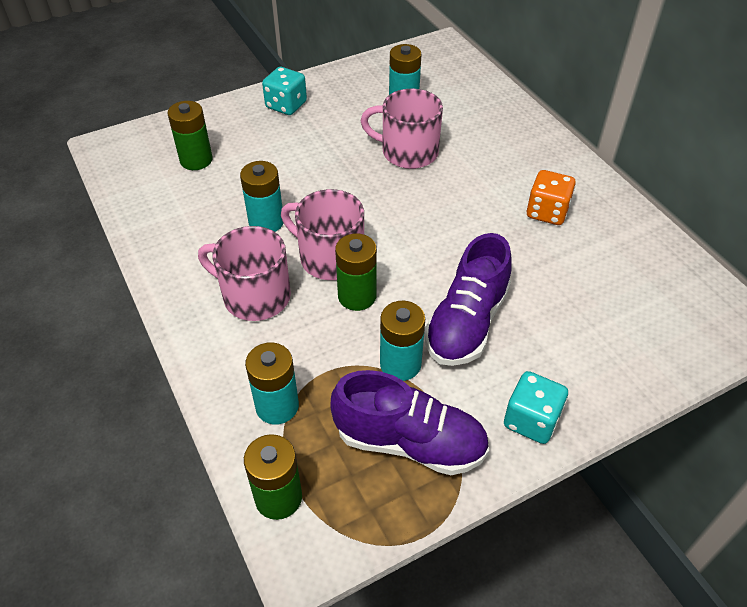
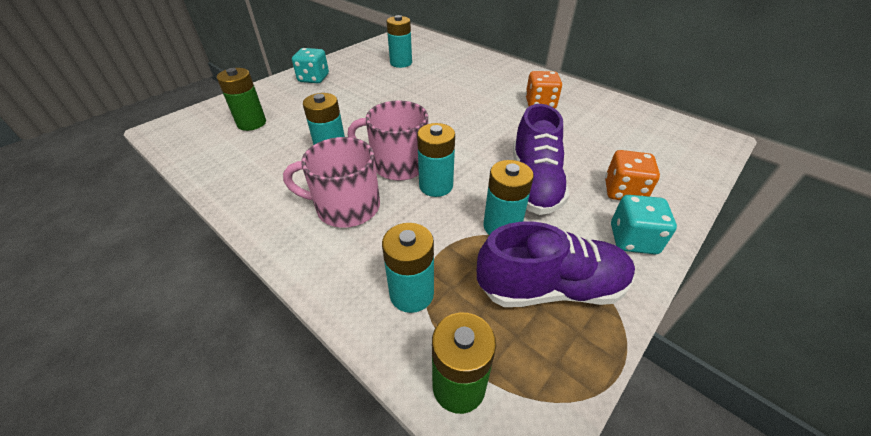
camera: 20 degrees left, 5 degrees down
(357, 296) = (436, 186): green battery -> turquoise battery
(407, 152) = (421, 89): pink mug -> none
(564, 362) = (623, 191): none -> orange dice

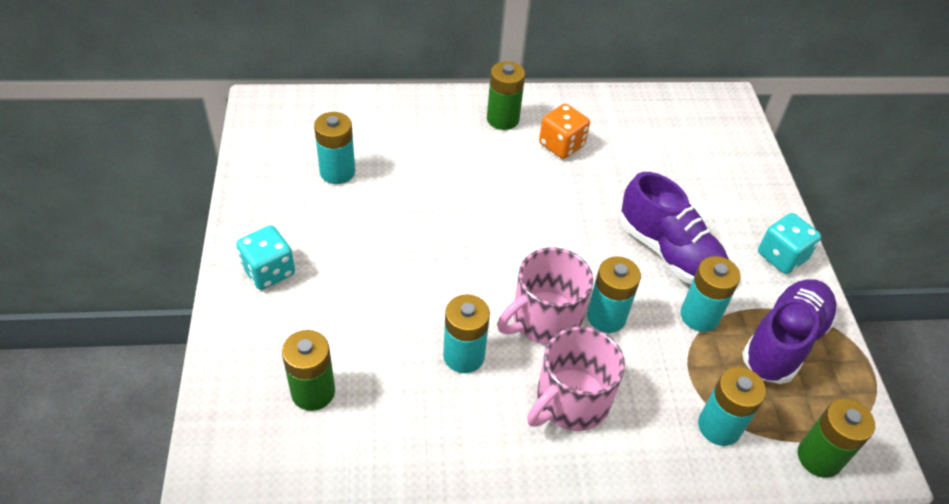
camera: 50 degrees left, 5 degrees up
(520, 80) = (502, 119): none -> green battery
(623, 191) = (731, 212): orange dice -> none

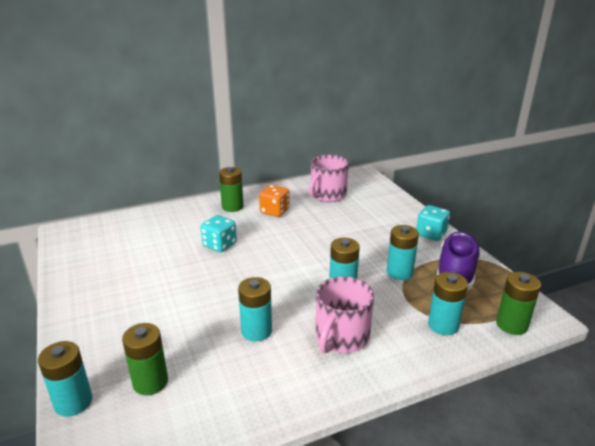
camera: 15 degrees left, 20 degrees down
(269, 271) = (94, 318): turquoise dice -> turquoise dice (219, 245)
(337, 172) = (129, 253): turquoise battery -> turquoise battery (73, 402)
(544, 319) = (303, 298): pink mug -> pink mug (327, 195)
(669, 252) = (365, 246): purple shoe -> none

